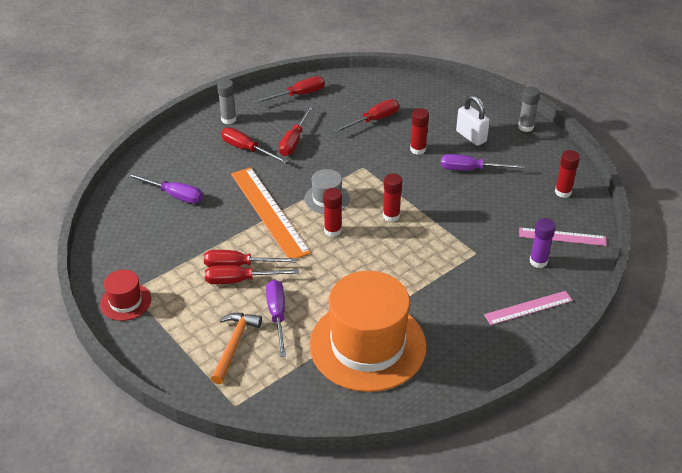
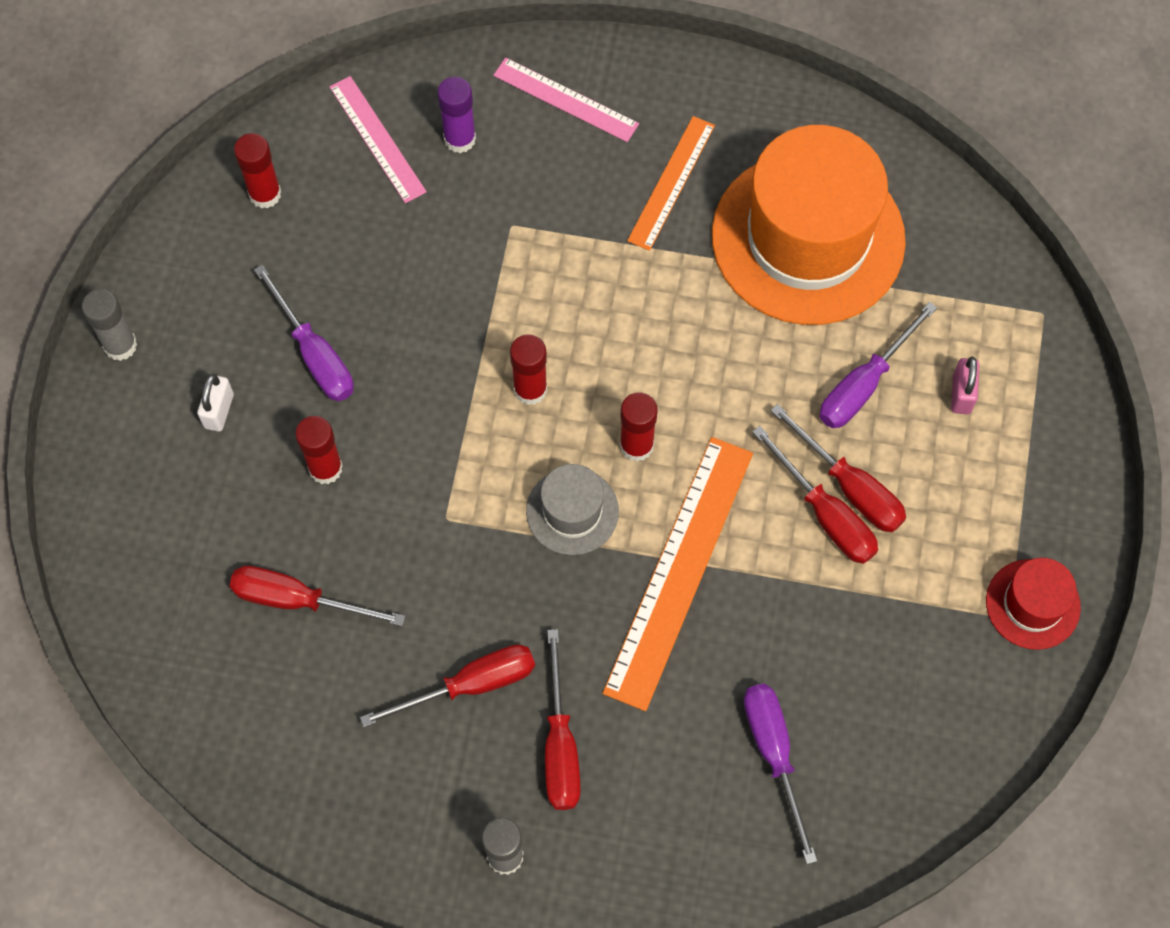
camera: 130 degrees left, 25 degrees up
(234, 345) = (961, 394): orange hammer -> pink padlock
(298, 95) = (326, 796): red screwdriver -> none
(446, 316) = (671, 182): none -> orange ruler
(471, 136) = (219, 411): white padlock -> white padlock, size x0.64

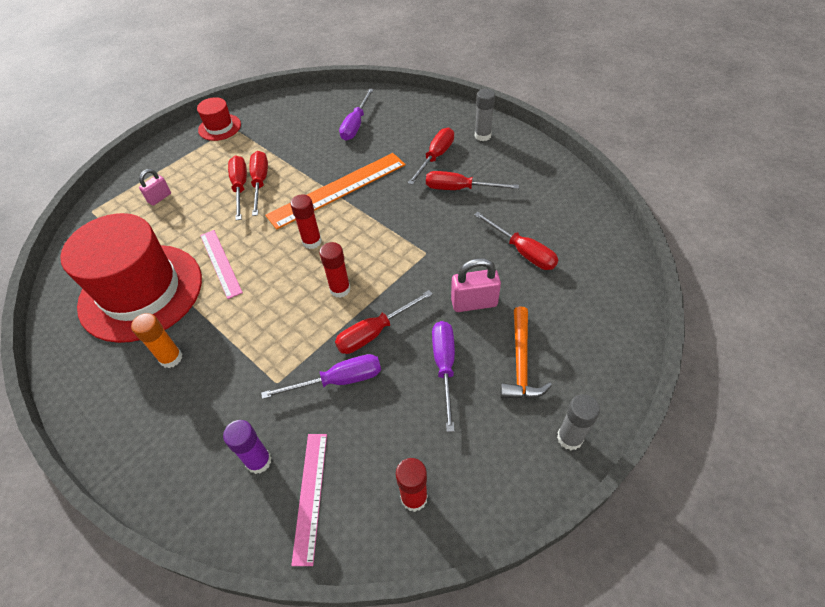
camera: 145 degrees left, 15 degrees down
(219, 411) = (520, 362): white padlock -> orange hammer
(325, 468) = (474, 303): red glue stick -> pink padlock
(435, 352) = (374, 332): none -> red screwdriver
(565, 100) = (173, 449): pink ruler -> pink ruler (220, 263)
(572, 511) = (364, 229): grey hat -> none
(671, 182) = (171, 358): orange ruler -> orange glue stick
(808, 238) = (141, 292): orange hat -> red hat
(864, 384) = (192, 219): purple screwdriver -> purple screwdriver (338, 380)

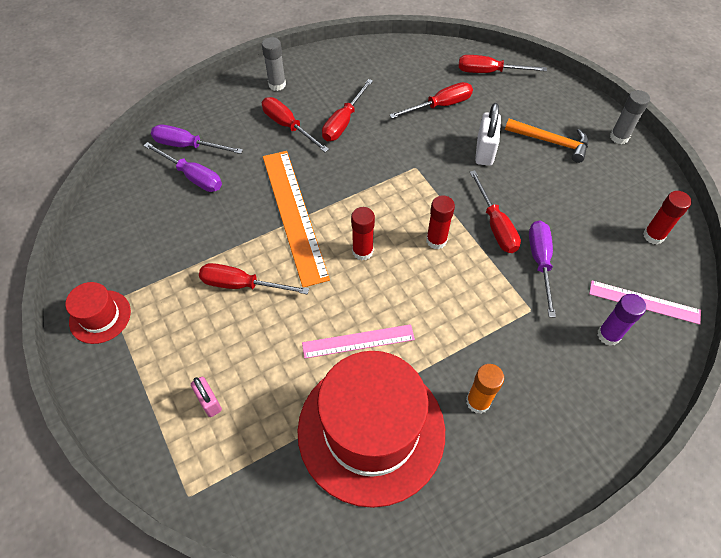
camera: 75 degrees left, 5 degrees up
(240, 187) = (239, 307): red screwdriver -> red screwdriver (489, 72)
(444, 366) = (543, 188): purple screwdriver -> purple screwdriver (188, 146)
(474, 303) = (484, 151): pink padlock -> white padlock

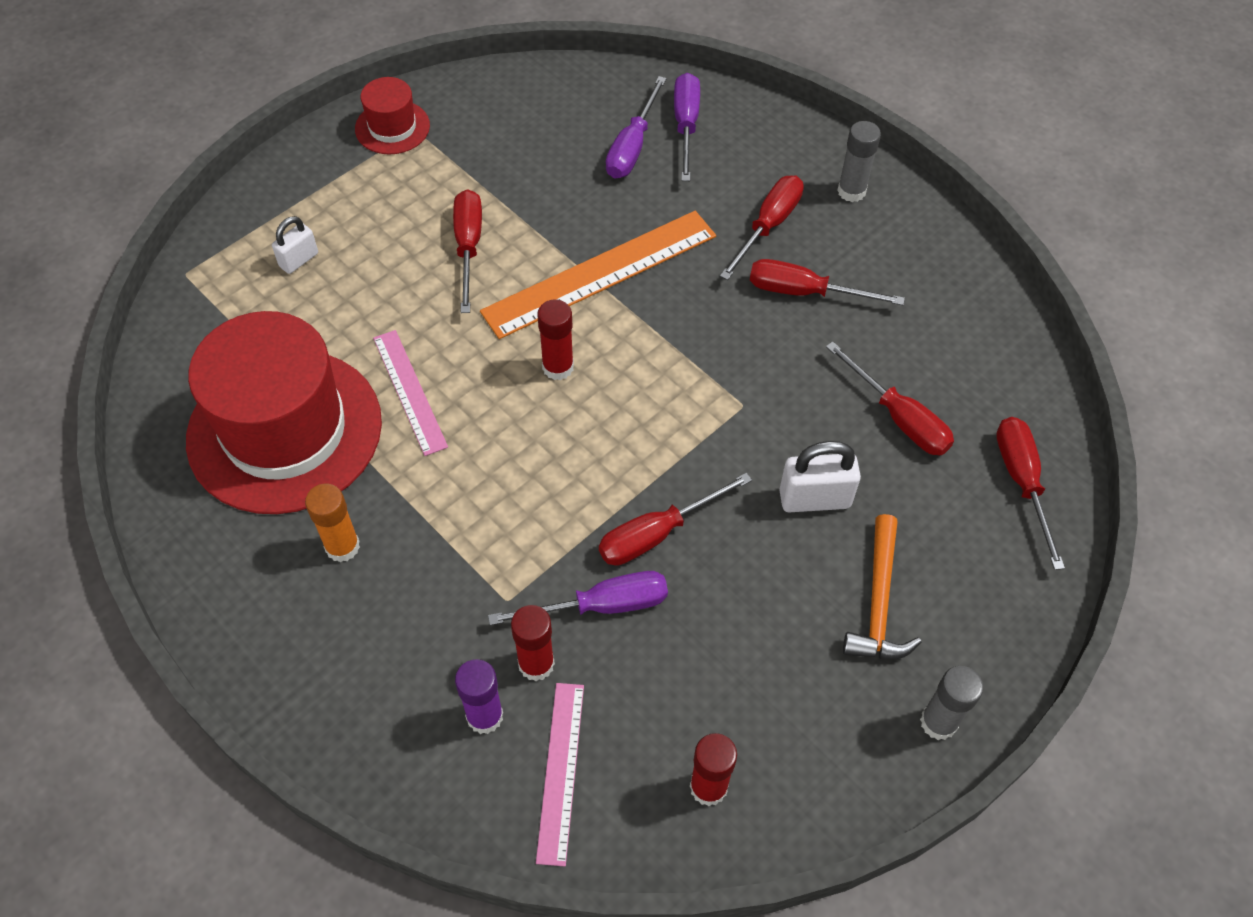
camera: 75 degrees right, 0 degrees up
(209, 402) = (299, 260): pink padlock -> white padlock
(436, 240) = (604, 456): red glue stick -> red glue stick (536, 664)

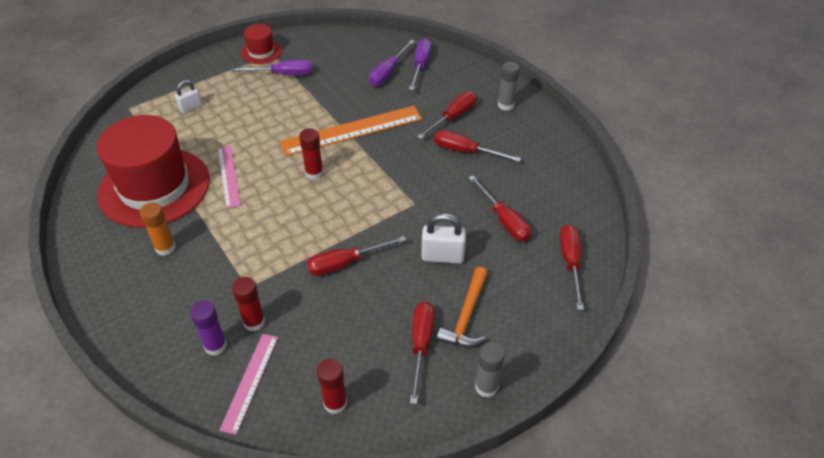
camera: 10 degrees right, 10 degrees down
(468, 247) = (283, 110): red screwdriver -> red screwdriver (421, 345)
(601, 606) = (301, 296): purple screwdriver -> purple screwdriver (283, 74)

